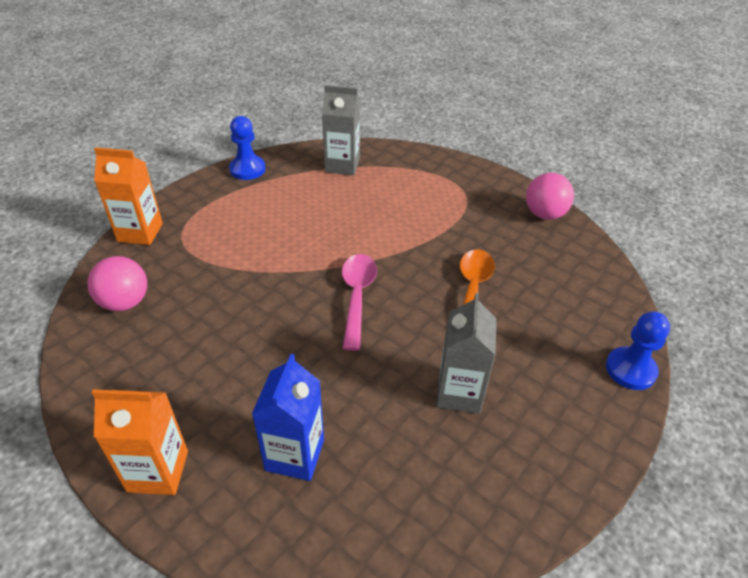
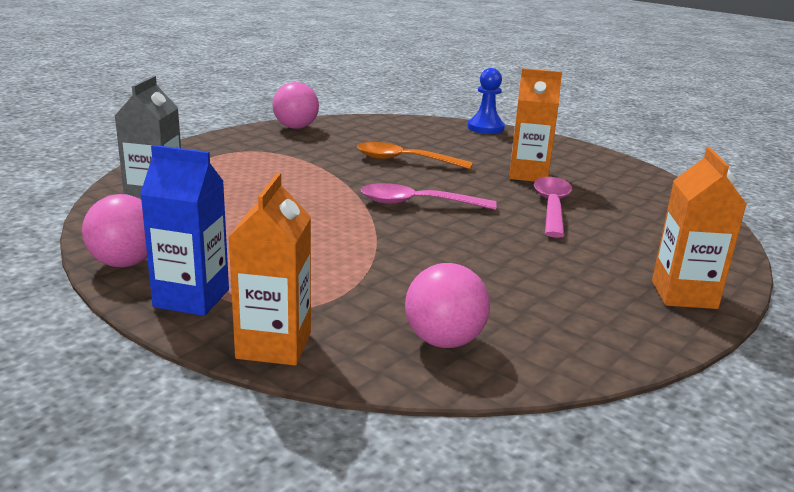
camera: 90 degrees left, 20 degrees down
(247, 169) = (125, 263): blue pawn -> pink ball
(295, 455) = (624, 234): blue carton -> blue carton (191, 298)
(362, 400) = (552, 207): none -> pink spoon
(459, 393) = (528, 175): grey carton -> orange carton

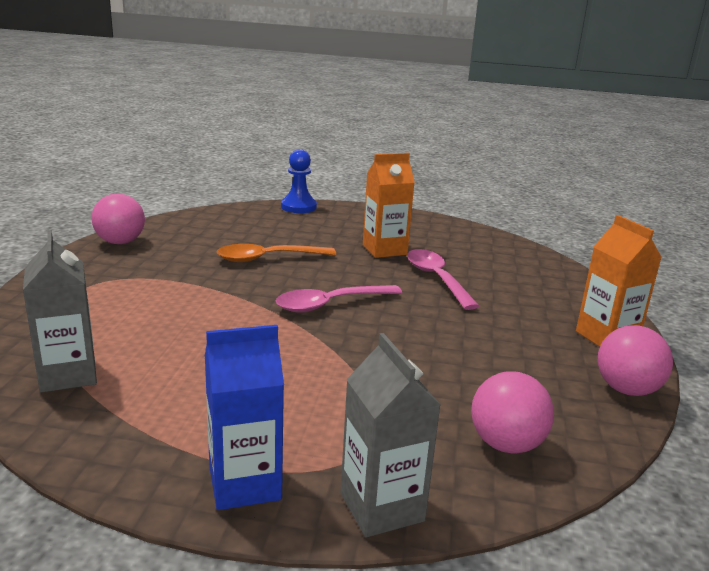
camera: 30 degrees left, 0 degrees up
(125, 263) = (123, 466): pink ball -> pink ball (626, 389)
(274, 345) = (382, 507): orange carton -> grey carton

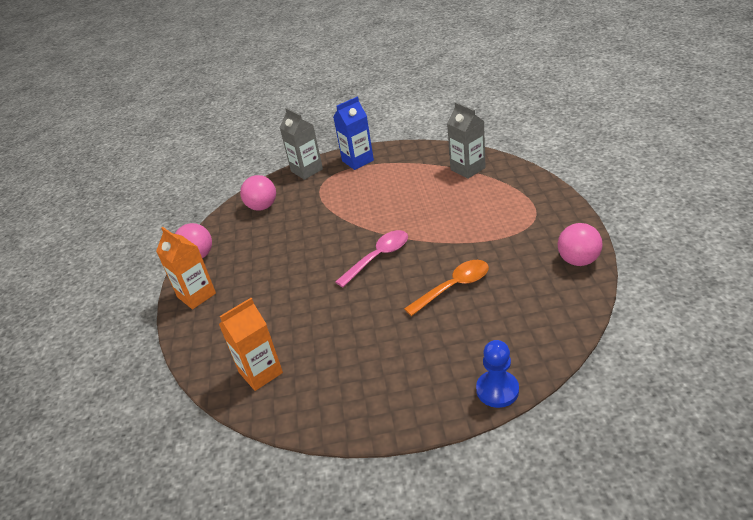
camera: 170 degrees right, 15 degrees up
(384, 249) = (370, 340): orange carton -> orange carton (260, 372)
(436, 279) = (315, 314): pink spoon -> none

